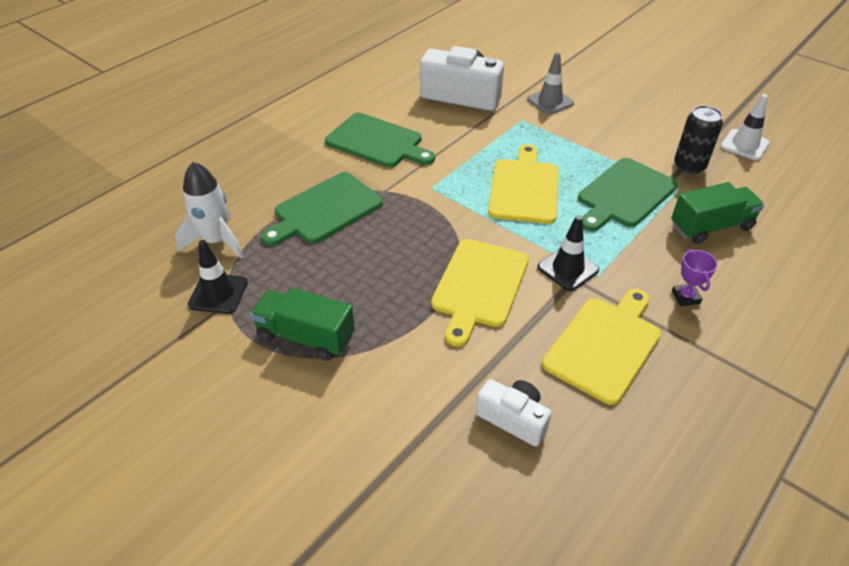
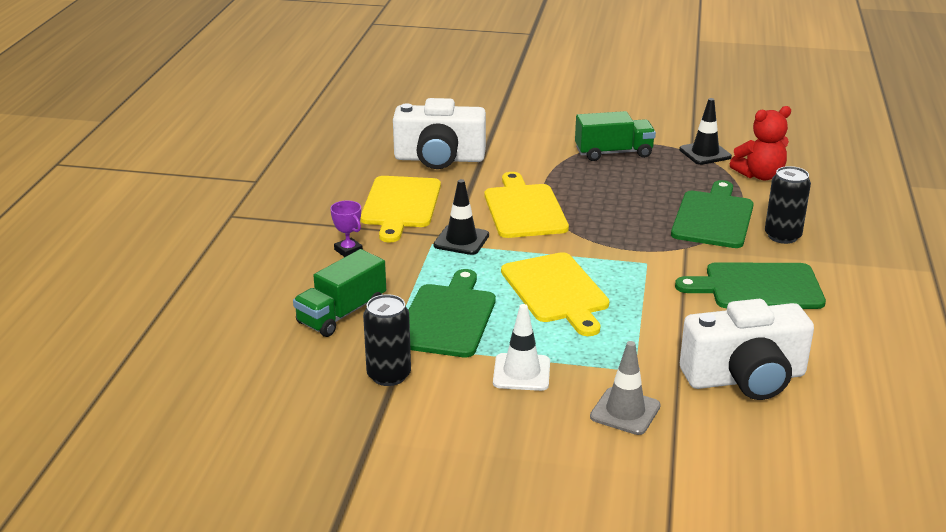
camera: 150 degrees right, 15 degrees down
(216, 241) = (760, 175): white rocket -> red teddy bear
(299, 173) = (782, 236): none -> black can
(513, 419) = (439, 159): white camera -> white camera, size x1.78
(744, 145) = (324, 433): white traffic cone -> white traffic cone (521, 372)

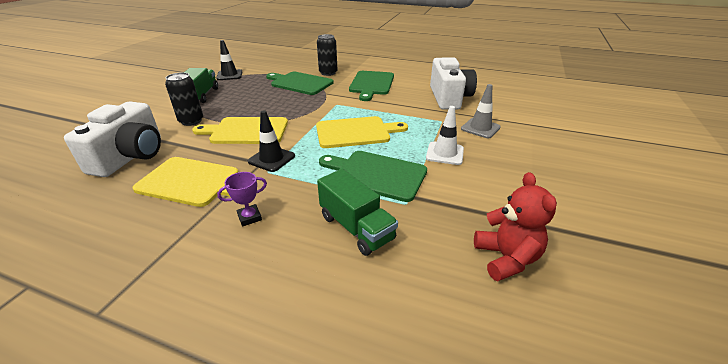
camera: 80 degrees left, 5 degrees up
(389, 375) = (449, 207): black can -> black can (191, 121)
(760, 175) = (266, 68): red teddy bear -> red teddy bear (506, 258)

